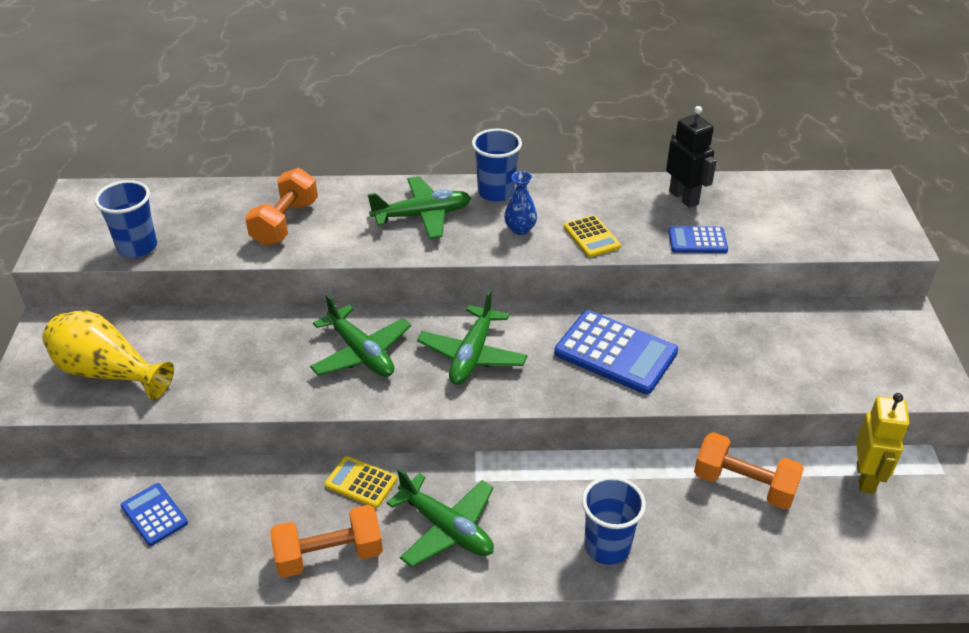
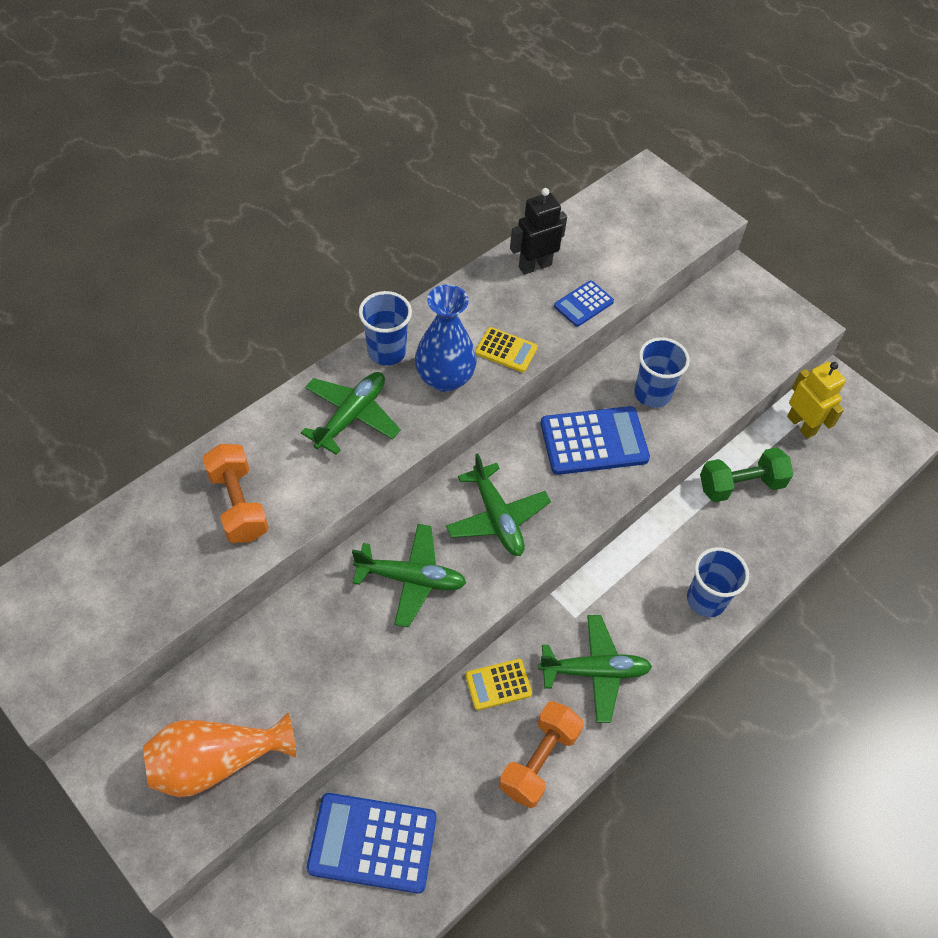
camera: 45 degrees left, 15 degrees up
(108, 372) = (216, 762): yellow vase -> orange vase
(137, 247) = (127, 627): blue cup -> blue cup (652, 394)
(154, 515) = (372, 843): blue calculator -> blue calculator, size x1.82
(520, 229) = (445, 378): blue vase -> blue vase, size x1.83
(684, 197) = (534, 266): black robot -> black robot turned 45 degrees counterclockwise
(744, 485) = (740, 485): orange dumbbell -> green dumbbell

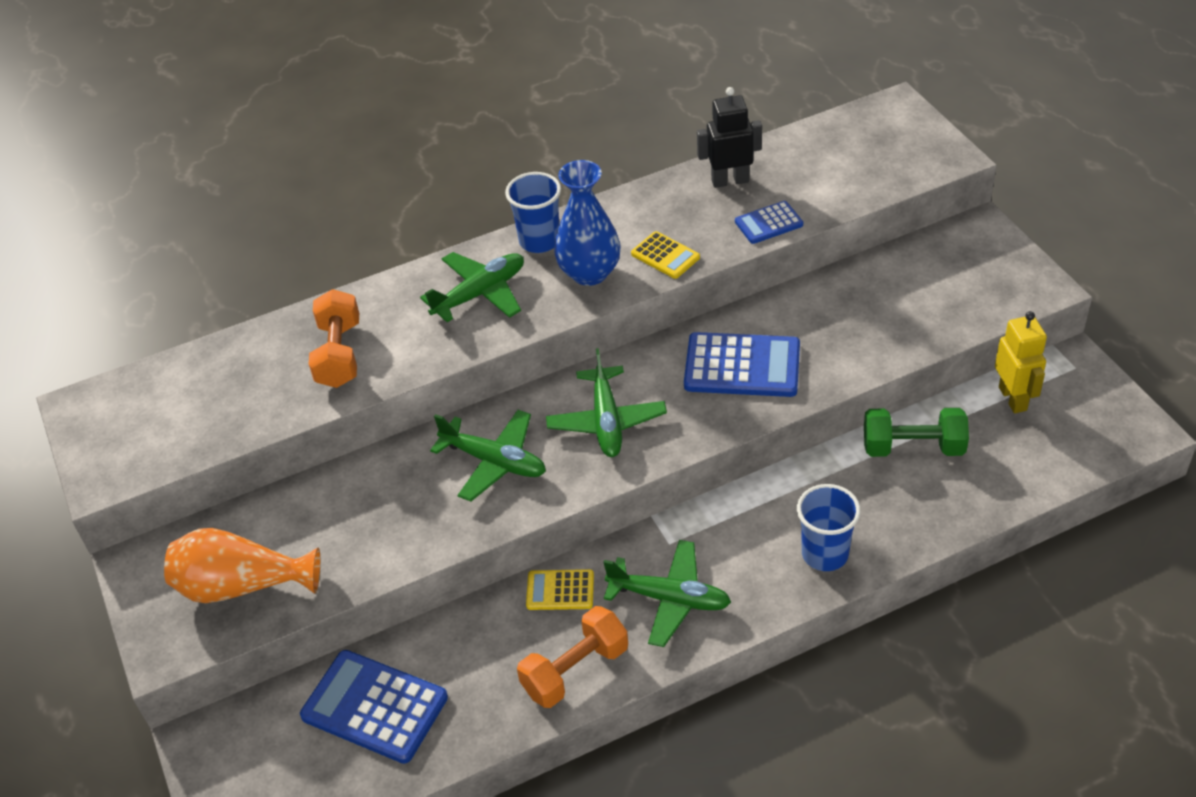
camera: 25 degrees right, 10 degrees down
(652, 394) = (827, 330): blue cup -> none

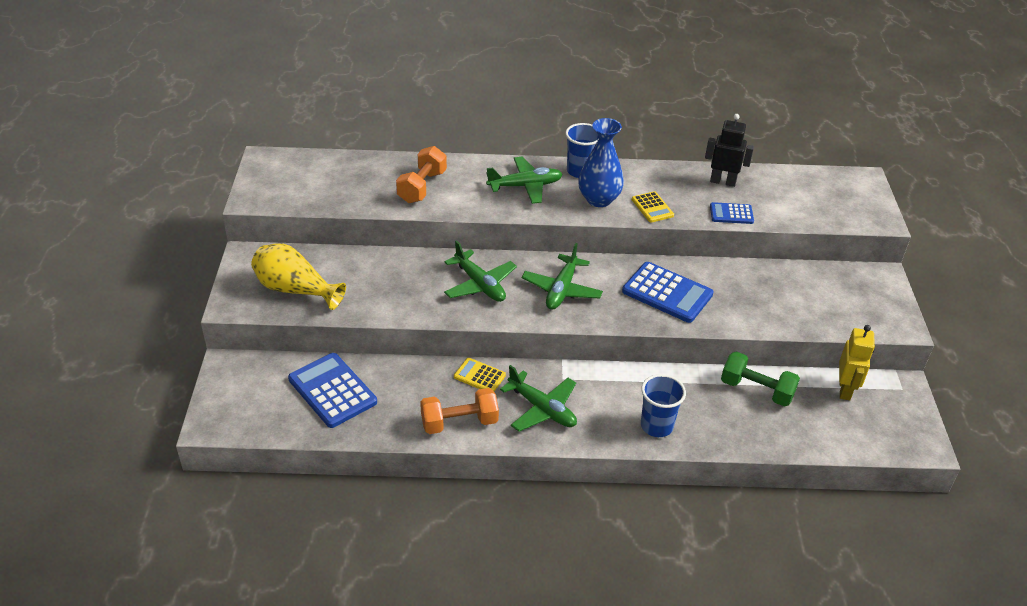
camera: 20 degrees right, 5 degrees down
(242, 586) = (295, 290): orange vase -> yellow vase

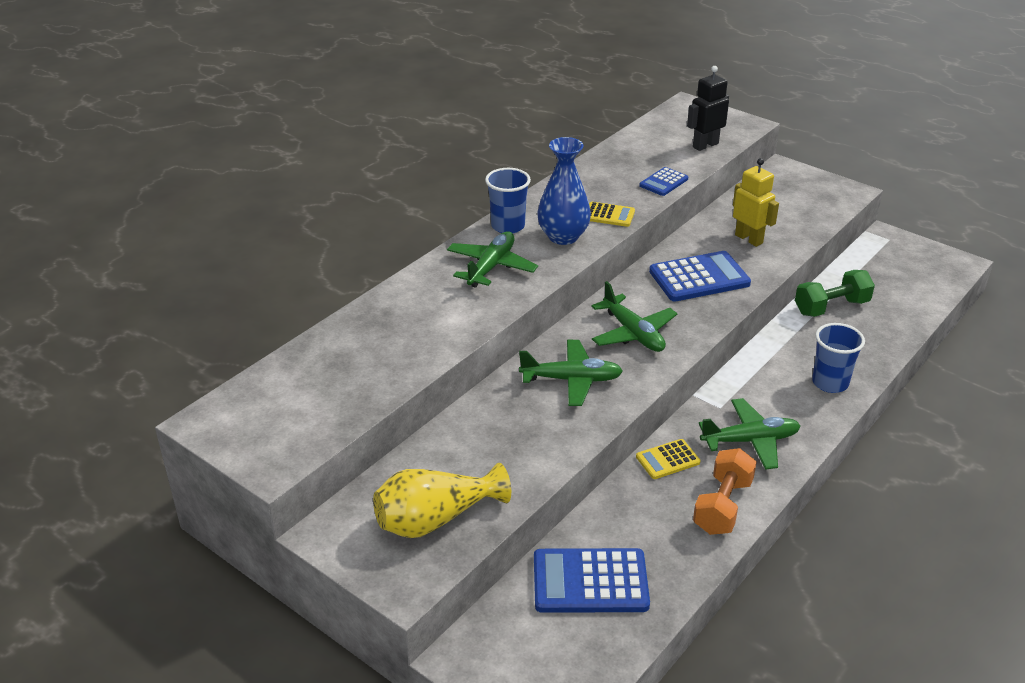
camera: 50 degrees left, 5 degrees down
(422, 187) = (411, 330): orange dumbbell -> none
(723, 181) = (614, 164): black robot -> black robot (705, 145)
(845, 389) = (868, 265): yellow robot -> yellow robot (749, 239)

